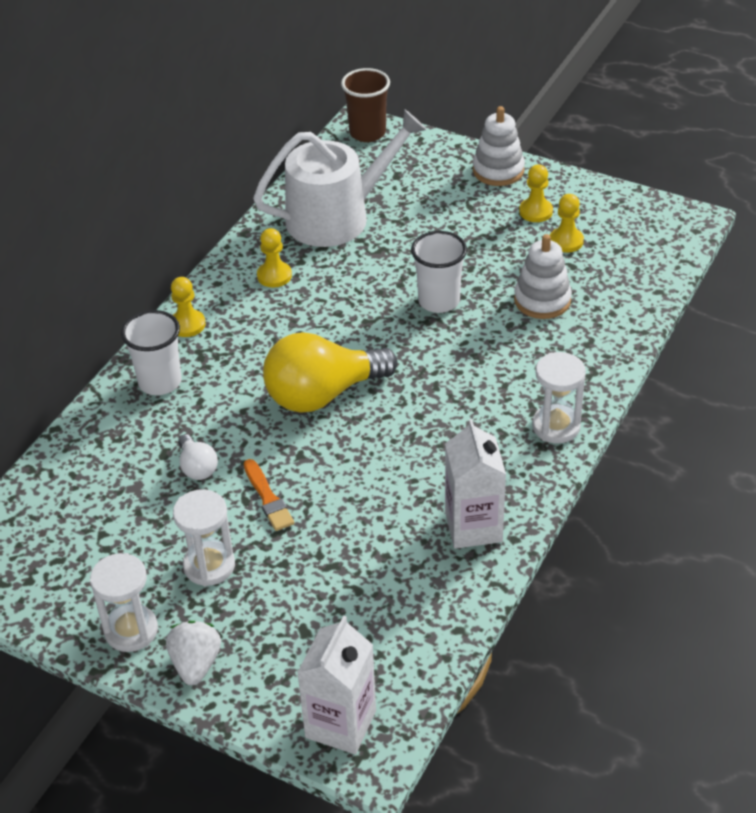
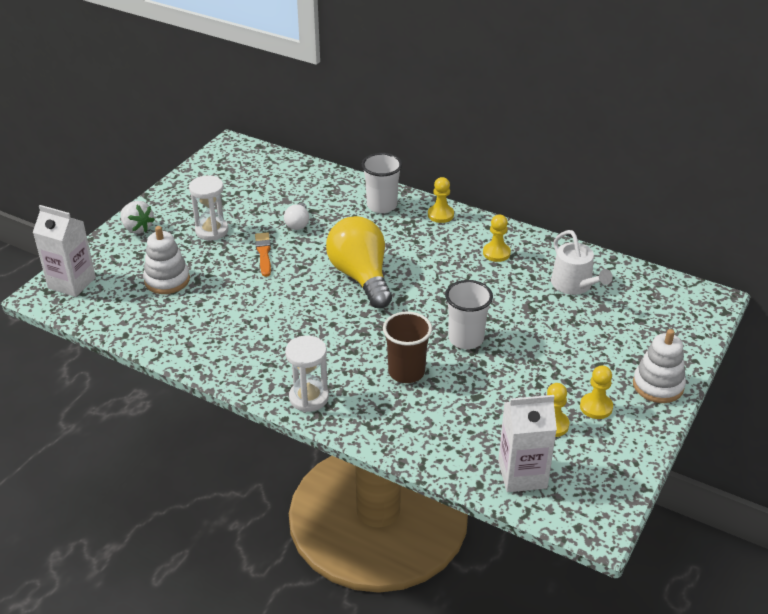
camera: 90 degrees right, 5 degrees down
(131, 630) = (170, 204): white hourglass -> none
(196, 664) = (137, 228): white strawberry -> white strawberry turned 45 degrees clockwise
(197, 467) = (298, 223): white light bulb -> white light bulb turned 60 degrees counterclockwise
(268, 498) = (263, 253): orange brush -> orange brush turned 105 degrees clockwise
(337, 217) = (574, 285): white watering can -> white watering can, size x0.59
(367, 133) = (701, 304): brown cup -> brown cup (406, 372)
(473, 527) = (214, 346): white carton -> white carton (522, 474)
(542, 300) = (466, 402): white stacking toy -> white stacking toy (167, 280)

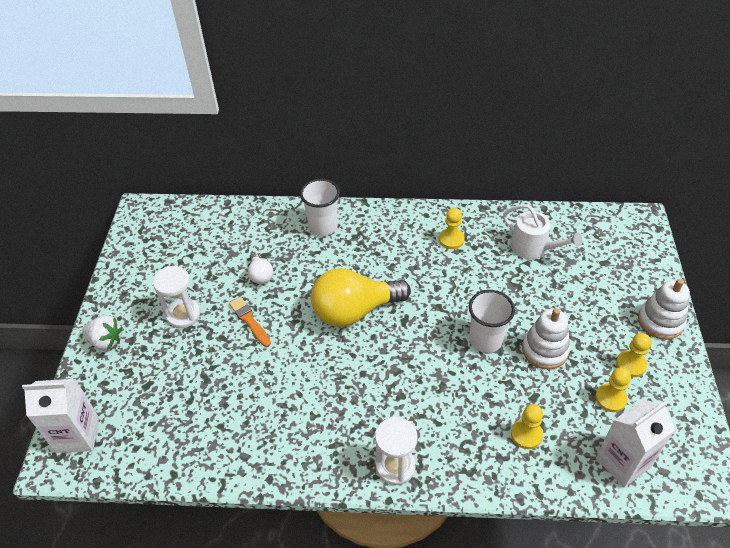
camera: 25 degrees left, 10 degrees up
(167, 280) = (175, 390): white stacking toy -> white stacking toy (544, 350)
(361, 277) = (354, 311): yellow light bulb -> yellow light bulb turned 60 degrees counterclockwise
(406, 372) = (460, 398): brown cup -> none
(440, 215) = (379, 217): yellow pawn -> yellow pawn (526, 434)

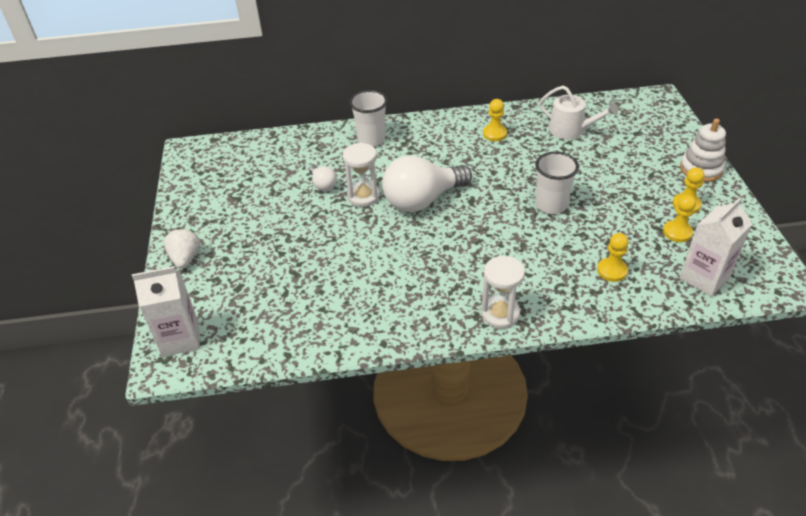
camera: 10 degrees left, 5 degrees down
(106, 341) = (185, 258): white strawberry -> white strawberry turned 105 degrees counterclockwise
(183, 315) = (257, 226): white hourglass -> white hourglass (363, 196)
(249, 320) = (324, 222): orange brush -> none
(354, 311) = (422, 200): yellow light bulb -> white light bulb
(544, 350) = (607, 205): white stacking toy -> none

